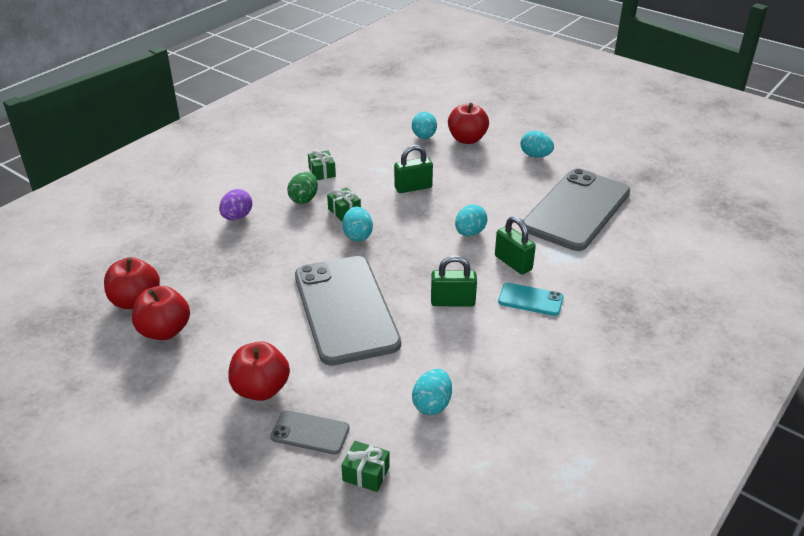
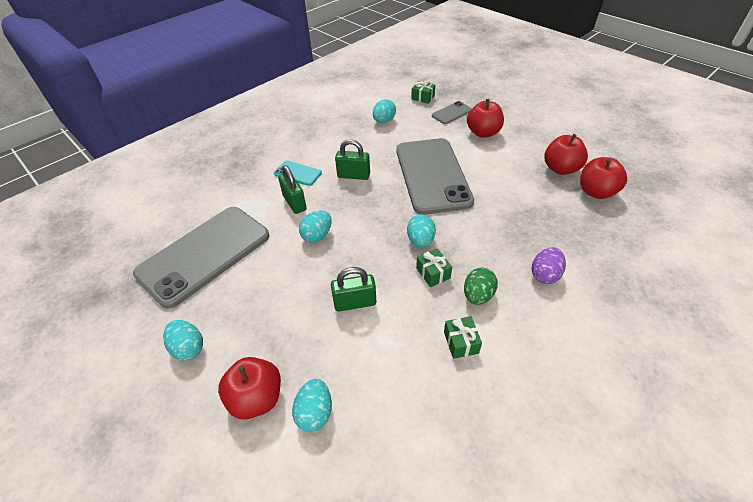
camera: 170 degrees left, 10 degrees up
(310, 433) = (451, 113): grey phone -> grey phone turned 60 degrees counterclockwise

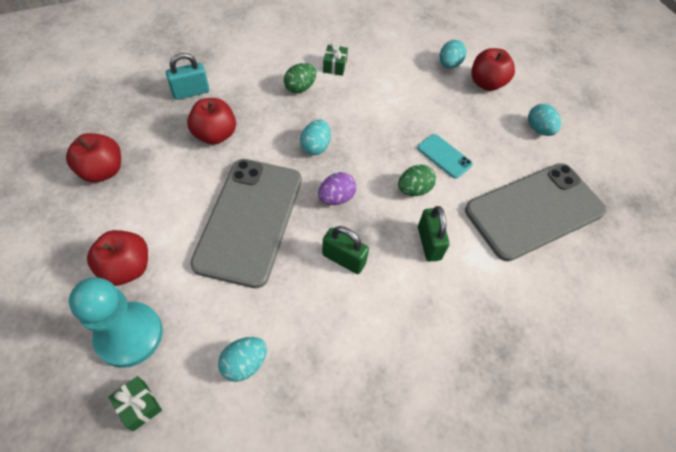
camera: 165 degrees left, 10 degrees up
(297, 173) = (415, 293): turquoise phone -> turquoise phone (444, 156)
(317, 235) = (414, 189): turquoise egg -> green egg
(355, 303) = (399, 116): green padlock -> none
(433, 273) = (323, 115): green gift -> none
(451, 113) = (129, 335): grey phone -> turquoise pawn
(545, 275) = (235, 83): purple egg -> purple egg (336, 198)
(573, 248) = (191, 92): none -> turquoise padlock
(596, 192) = (104, 131): red apple -> red apple (215, 135)

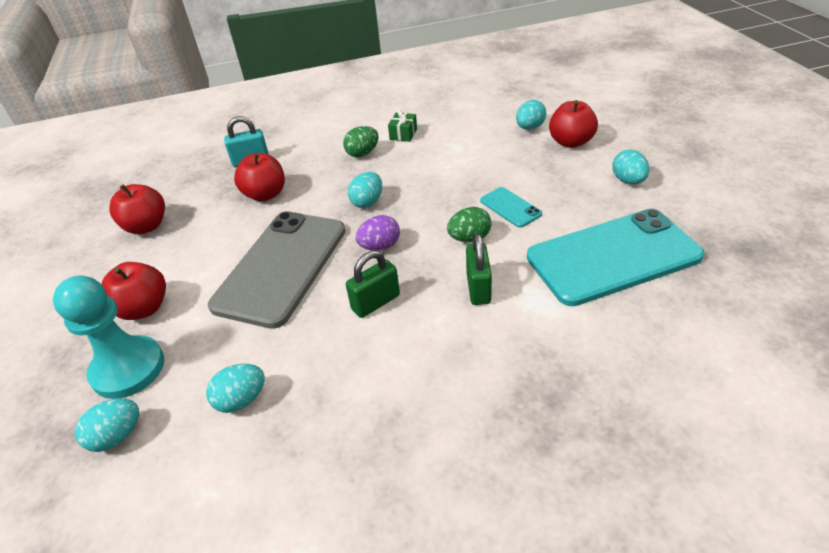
camera: 15 degrees right, 15 degrees down
(139, 406) = (117, 436): green gift -> turquoise egg
(343, 259) = (376, 302): green padlock -> green padlock turned 75 degrees counterclockwise
(534, 210) = (613, 256): grey phone -> turquoise phone

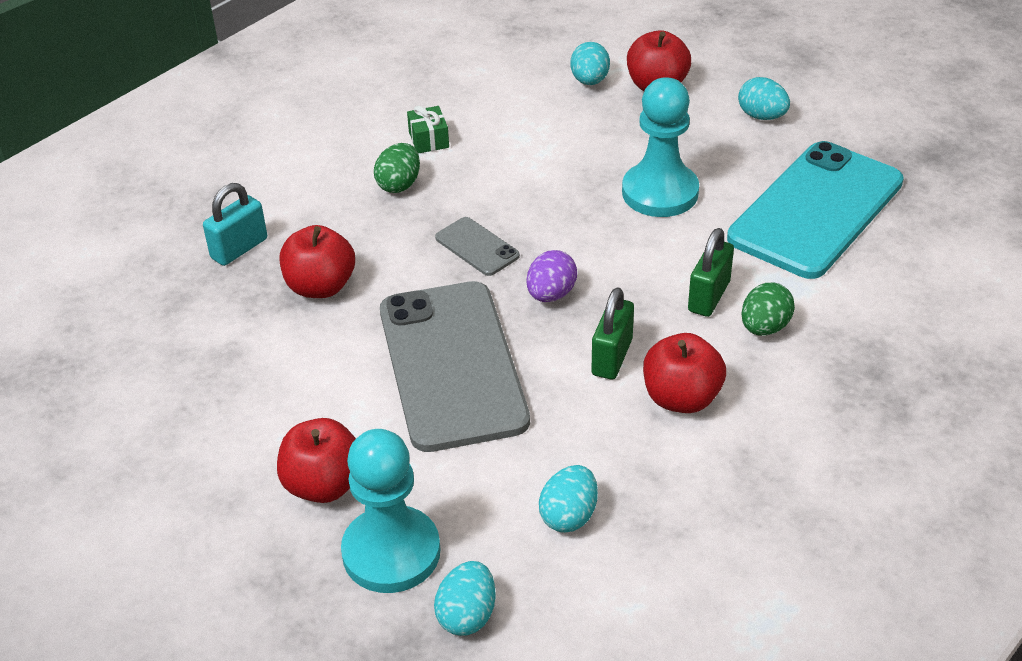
camera: 35 degrees left, 0 degrees up
(146, 226) = (189, 392): red apple -> red apple (681, 398)
(367, 202) = (477, 247): turquoise egg -> grey phone
(469, 238) = (647, 245): green egg -> green egg (764, 327)
(478, 288) = (709, 296): green padlock -> green padlock turned 60 degrees clockwise
(510, 207) = (660, 192): turquoise phone -> turquoise pawn

